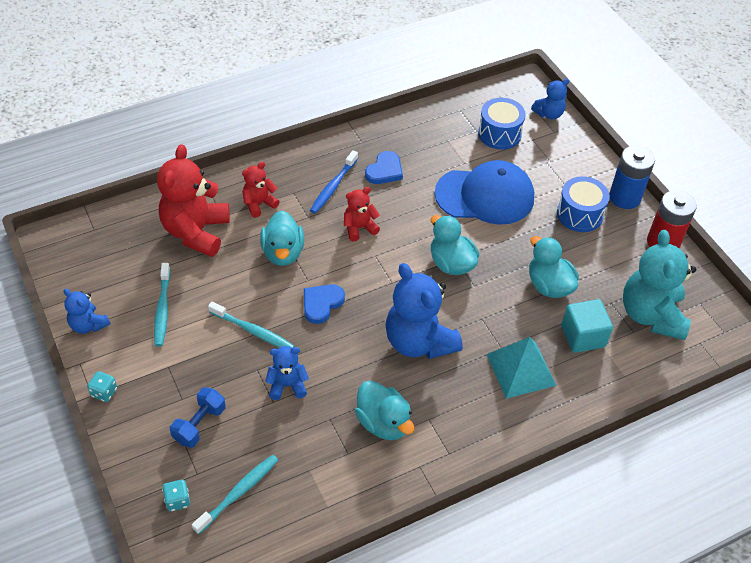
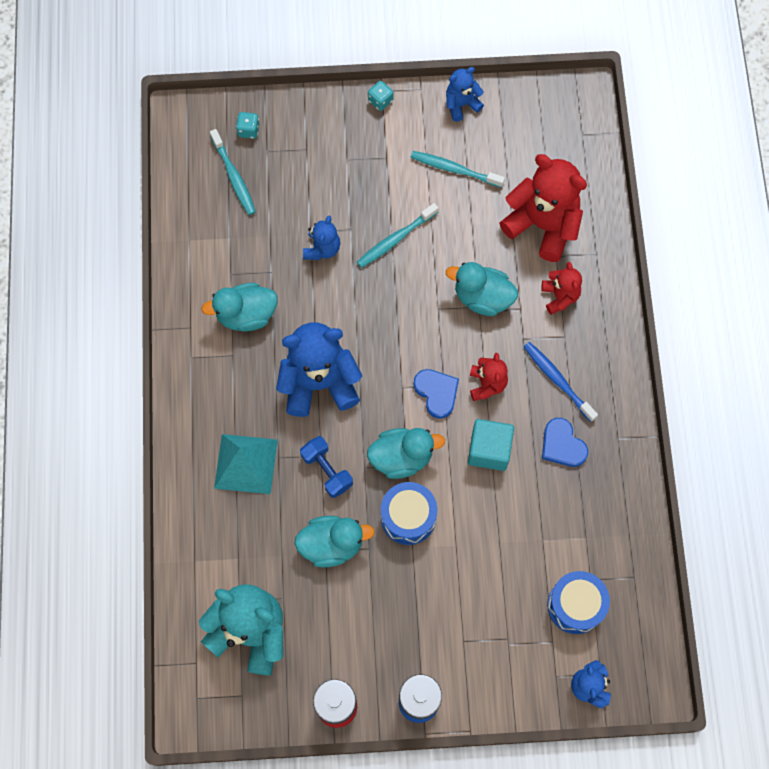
camera: 115 degrees right, 20 degrees up
(199, 424) = (313, 166): blue dumbbell -> blue dumbbell (327, 470)
(321, 304) = (402, 311): blue heart -> blue heart (436, 393)
(485, 196) = (482, 539): blue cap -> none
(579, 214) = (414, 633): blue drum -> blue drum (408, 517)
(583, 336) = (256, 545): turquoise cube -> turquoise cube (489, 450)

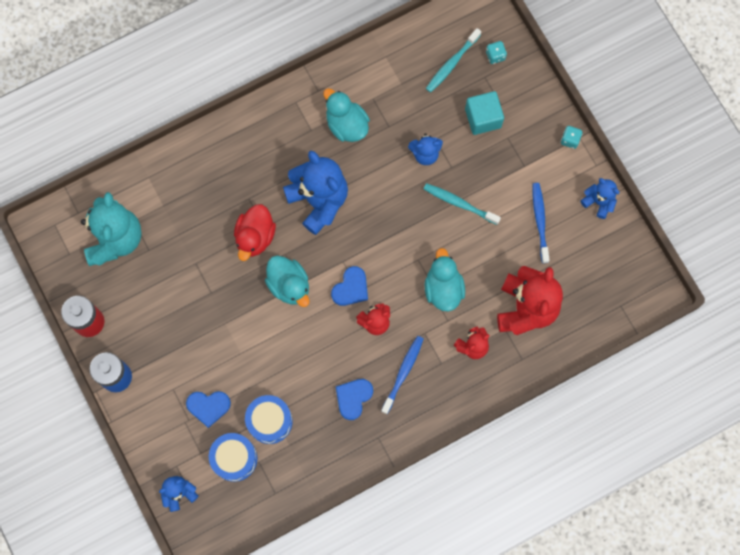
camera: 65 degrees right, 5 degrees up
(246, 464) = (234, 178): turquoise pyramid -> none
(327, 470) = (255, 237): blue dumbbell -> red duck
(332, 544) = (202, 265): turquoise duck -> none
(408, 517) = (246, 310): blue drum -> blue drum (270, 421)
(454, 169) = (540, 221): turquoise toothbrush -> blue toothbrush
(489, 450) = (324, 345): turquoise cube -> turquoise cube (483, 118)
(502, 609) = (208, 407): none -> blue heart

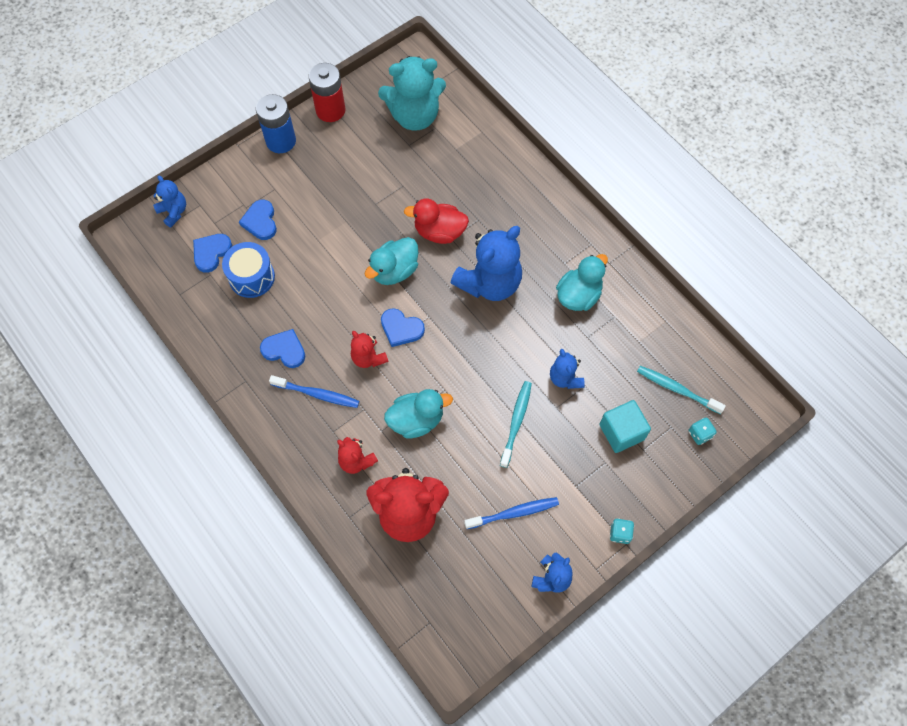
camera: 80 degrees right, 10 degrees down
(234, 458) = (211, 252): blue drum -> blue heart

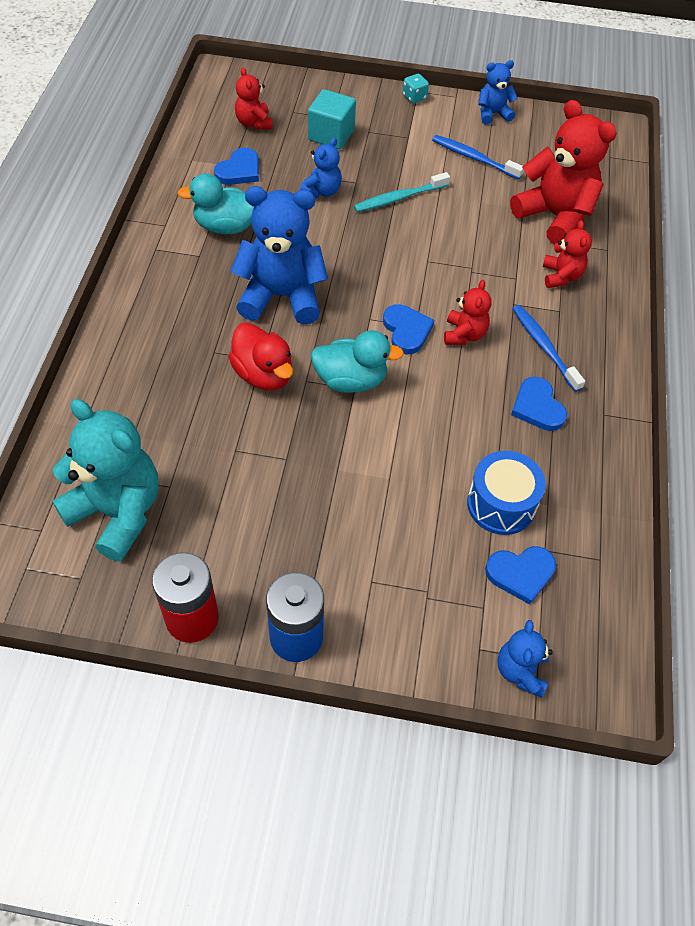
camera: 135 degrees left, 10 degrees down
(260, 221) = (428, 557): blue heart -> blue heart (239, 170)
(416, 420) = (477, 261): turquoise duck -> none
(677, 389) = (254, 123): turquoise toothbrush -> red teddy bear
(699, 434) = (281, 94): turquoise dice -> none

